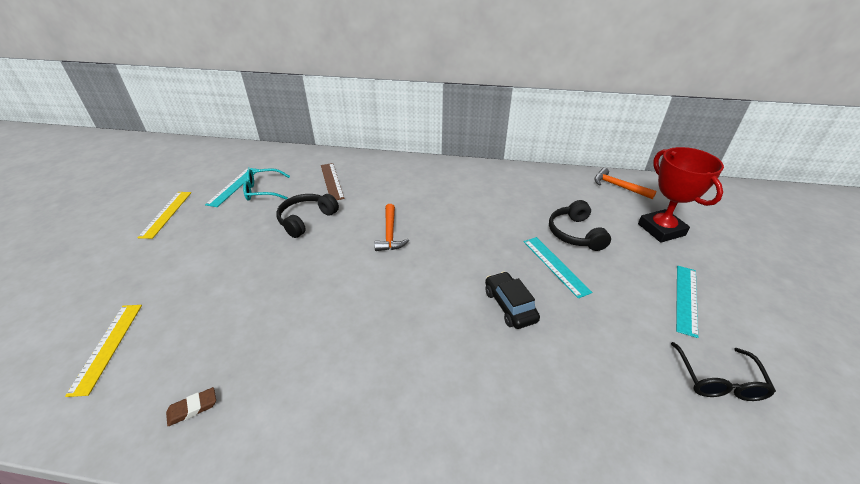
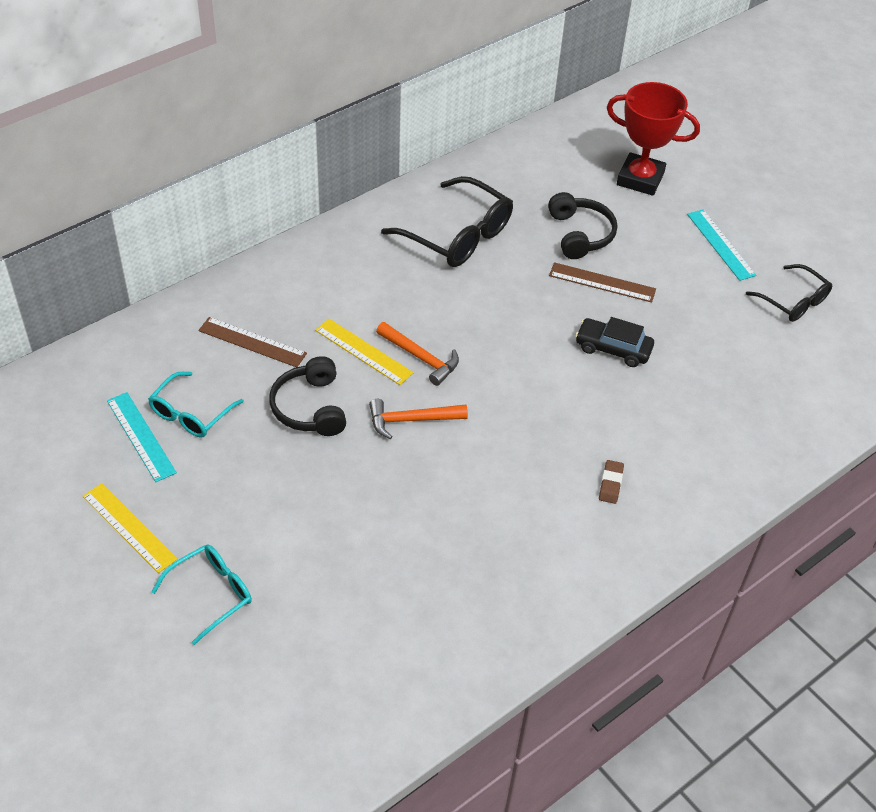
camera: 50 degrees left, 10 degrees up
(107, 346) = (352, 653): yellow ruler -> yellow ruler (363, 351)
(131, 262) = (210, 594): none -> turquoise glasses
(192, 408) = (506, 614): brown eraser -> brown eraser (610, 484)
(496, 195) = (456, 235): none -> black glasses
(555, 265) = (602, 282): turquoise ruler -> brown ruler
(575, 234) = (580, 234): black headphones -> black headphones turned 135 degrees counterclockwise
(618, 186) = (554, 144): orange hammer -> orange hammer (412, 420)

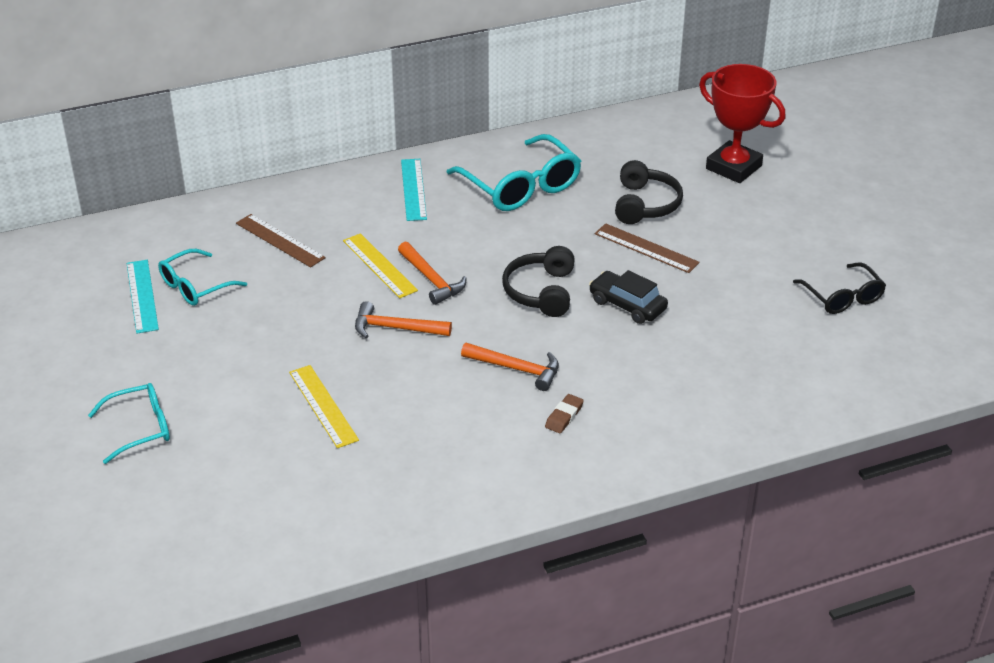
camera: 20 degrees right, 10 degrees down
(129, 527) = (95, 363): yellow ruler -> yellow ruler (323, 406)
(310, 407) = (306, 301): black headphones -> black headphones (541, 292)
(456, 235) = (520, 186): black glasses -> turquoise glasses
(544, 441) = (516, 369): none -> orange hammer
(720, 244) = (789, 236): turquoise ruler -> turquoise ruler (413, 189)

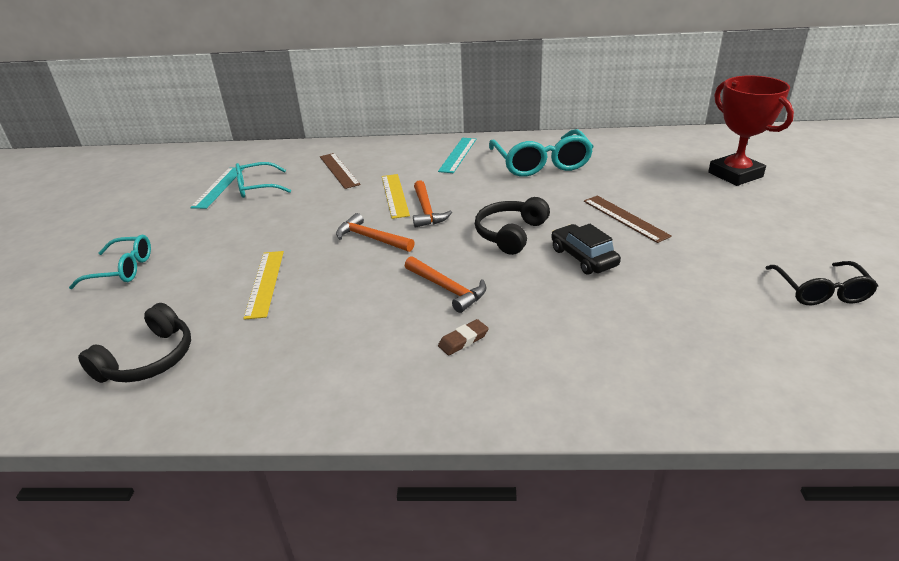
camera: 25 degrees right, 5 degrees down
(645, 204) = (640, 188): black headphones -> black headphones (148, 359)

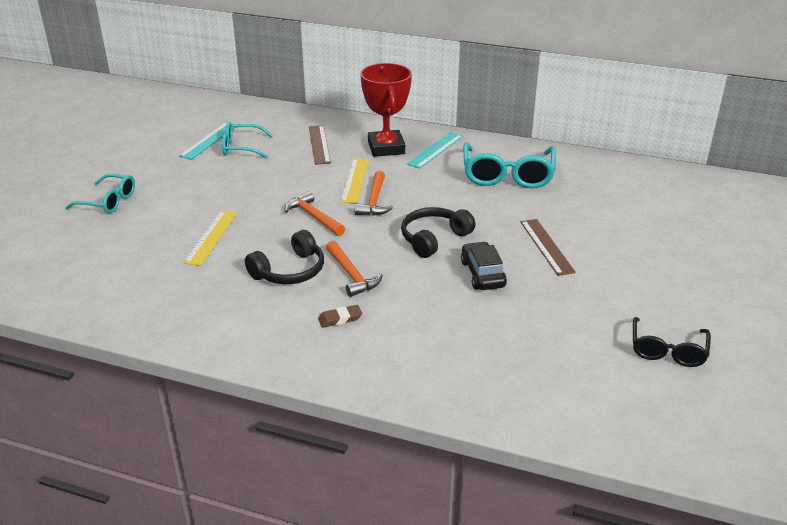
camera: 15 degrees right, 0 degrees up
(148, 359) = (105, 278): black headphones -> black headphones (289, 271)
(735, 175) = (688, 226): red trophy -> red trophy (386, 148)

